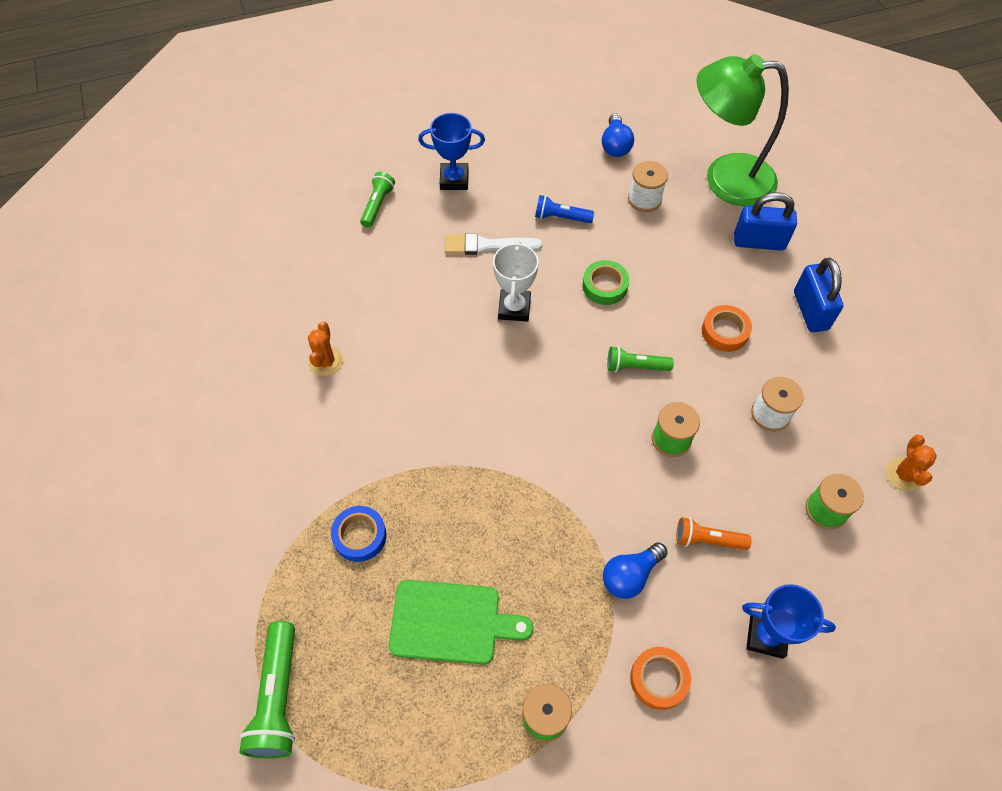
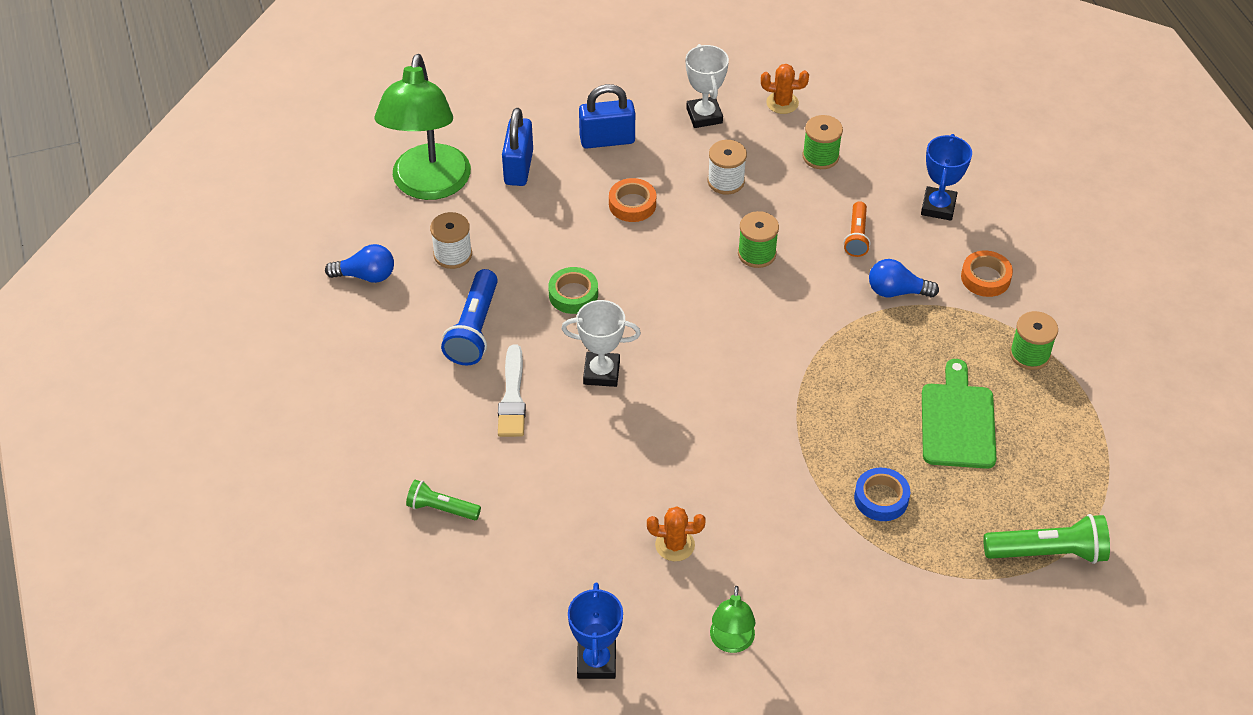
camera: 90 degrees left, 10 degrees down
(223, 401) = (731, 642): none -> green lamp
(454, 179) = (406, 431): blue trophy -> blue trophy (596, 662)
(561, 217) = (474, 329): blue flashlight -> blue flashlight, size x1.62
(630, 575) = (896, 291): blue light bulb -> blue light bulb turned 135 degrees clockwise
(635, 366) = (675, 275): green flashlight -> none
(865, 397) = (704, 116): none -> white trophy

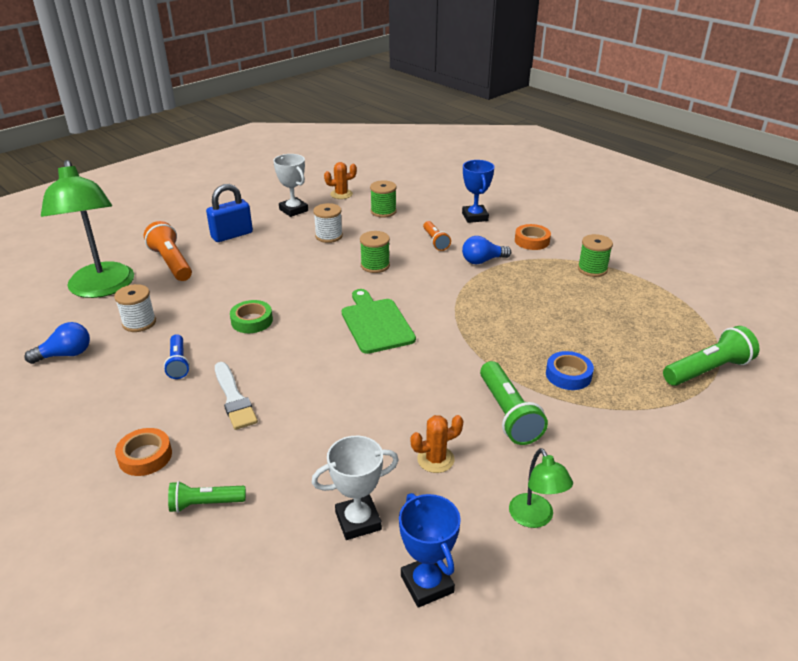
camera: 25 degrees left, 15 degrees down
(474, 329) = (178, 363): blue flashlight -> blue flashlight, size x0.62
(518, 167) = (171, 263): blue padlock -> orange flashlight
(601, 372) = (301, 361): white trophy -> white trophy (358, 521)
(632, 204) = (269, 262): orange tape -> orange tape (145, 456)
(781, 521) = (508, 413): none -> green flashlight
(957, 421) = (580, 315): green cutting board -> green cutting board (376, 323)

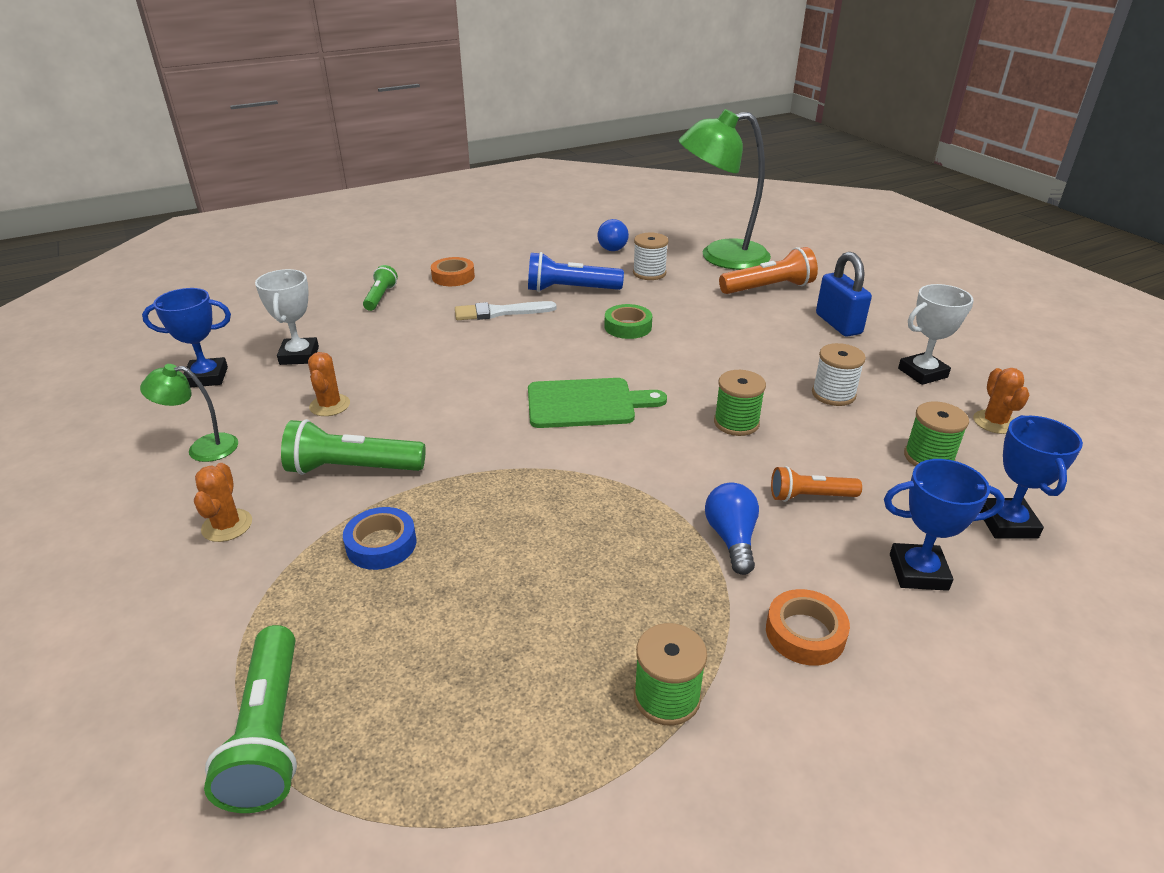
camera: 105 degrees right, 0 degrees up
(178, 363) = (571, 290): blue flashlight -> blue flashlight, size x1.62
(427, 197) = (1007, 523): none -> blue trophy
(603, 454) = (227, 525): none -> orange cactus

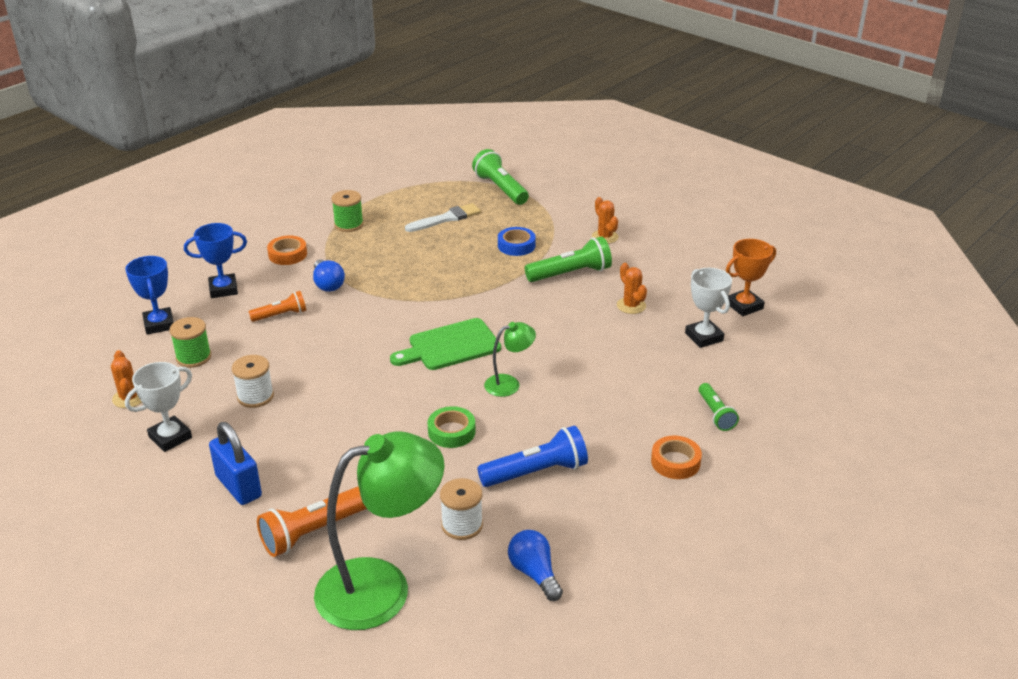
camera: 160 degrees right, 0 degrees up
(203, 448) = (674, 265): green lamp -> green lamp (509, 384)
(207, 377) = (744, 306): blue trophy -> orange trophy
(500, 312) = (584, 421): white brush -> white brush (446, 219)
(736, 423) = (333, 354): green spool -> none

